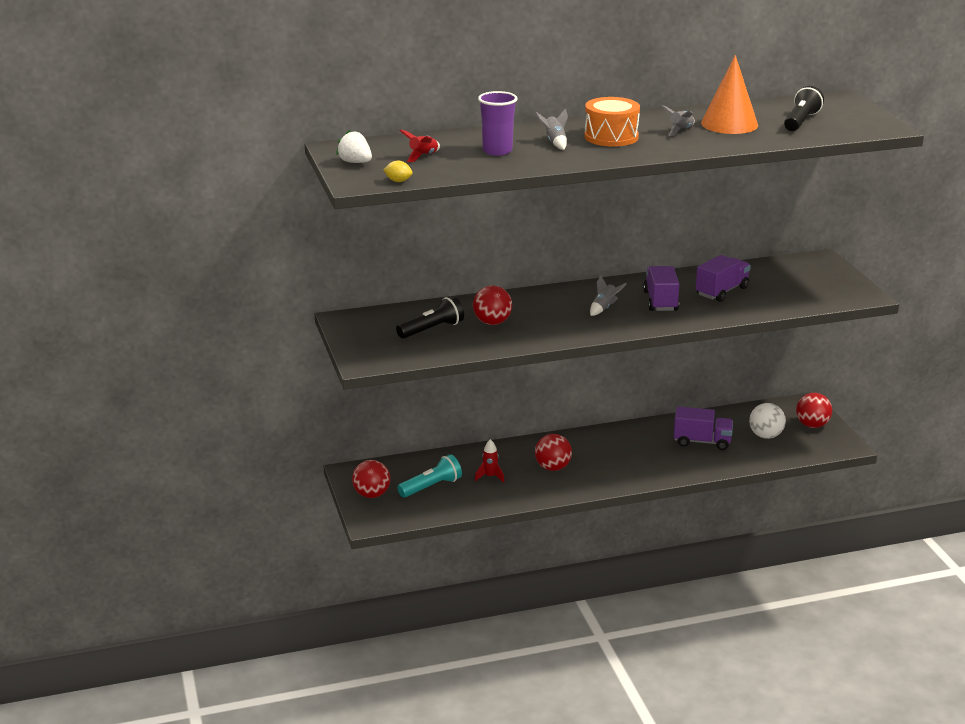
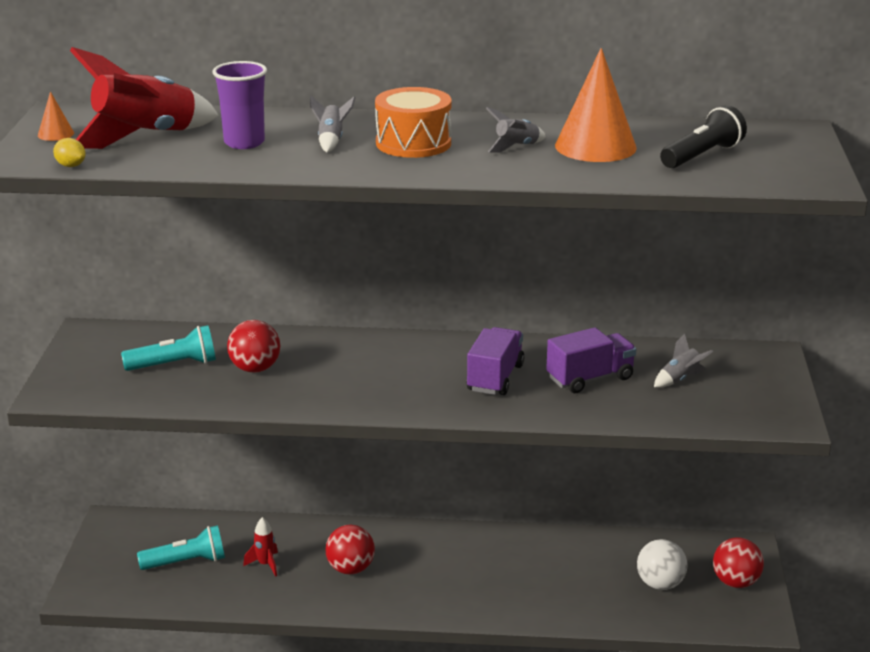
camera: 20 degrees right, 0 degrees up
(355, 162) = (55, 134): white strawberry -> orange cone
(371, 494) = (110, 557): red ball -> none
(423, 156) = (145, 137): red rocket -> red rocket, size x2.23
(432, 329) = (174, 365): black flashlight -> turquoise flashlight
(604, 308) = (413, 374): grey rocket -> grey rocket (680, 379)
(702, 442) = (568, 574): purple truck -> none

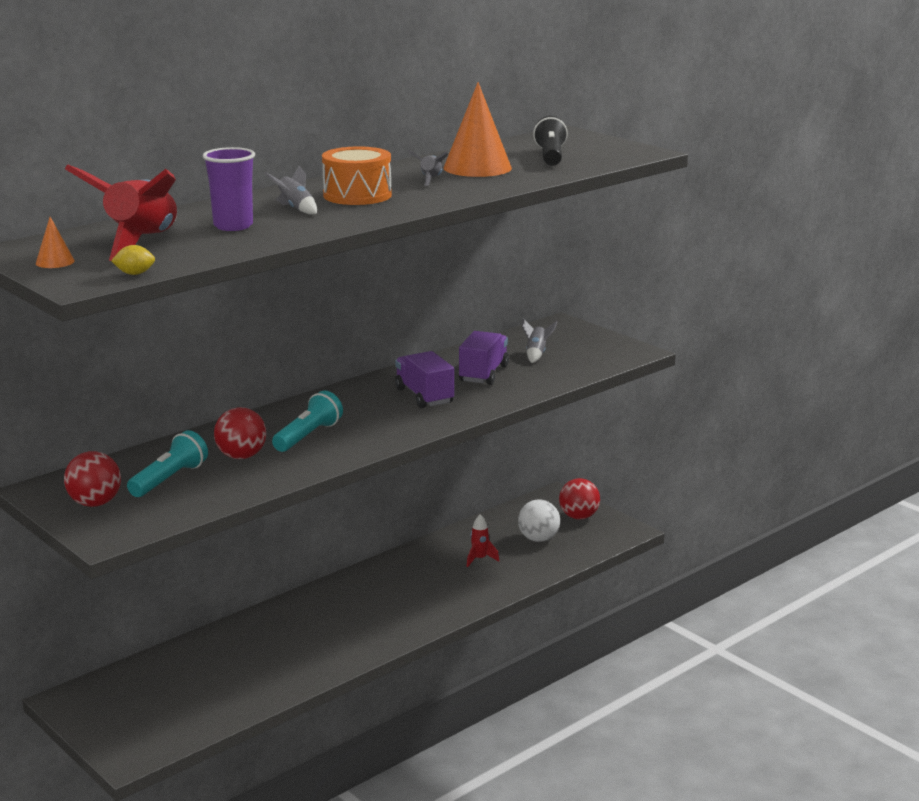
camera: 45 degrees left, 5 degrees down
(186, 562) = (185, 691): turquoise flashlight -> turquoise flashlight (308, 436)
(265, 564) = (253, 661): red rocket -> red rocket (479, 559)
(350, 569) = (323, 631): red ball -> red ball (95, 503)

